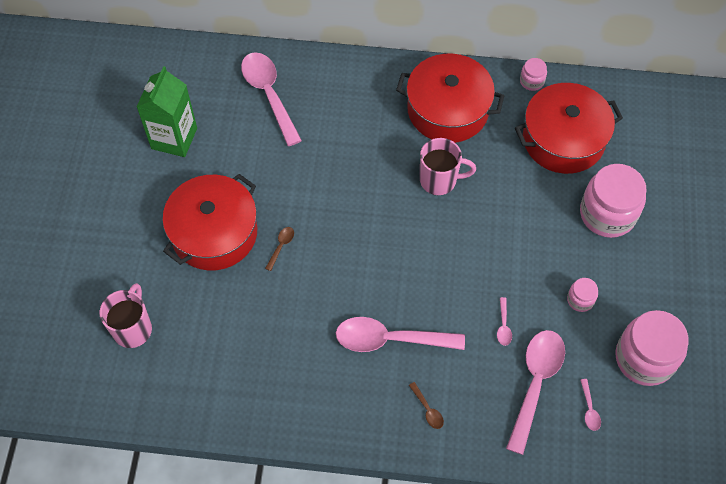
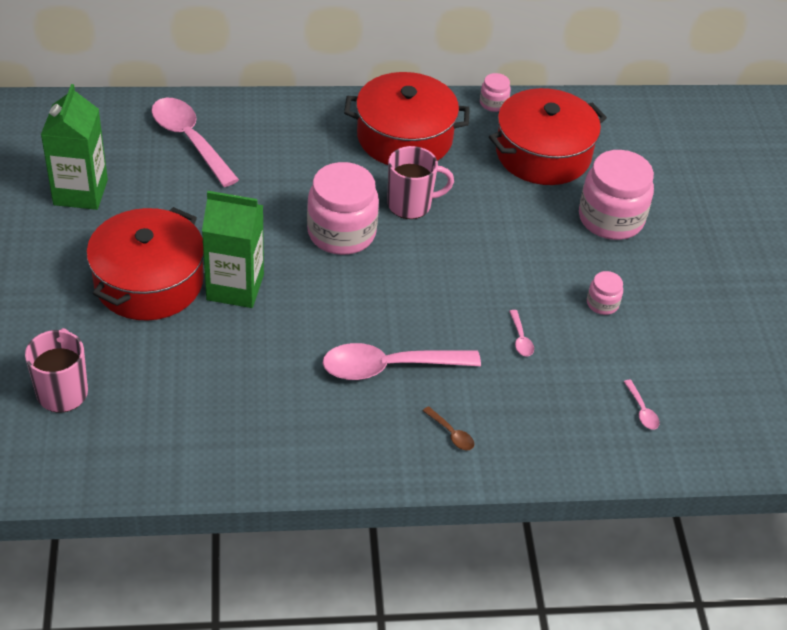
camera: 15 degrees left, 15 degrees down
(281, 246) = (235, 287): brown spoon -> green carton
(535, 383) = (572, 392): pink spoon -> none
(644, 358) = (690, 352): pink jar -> pink jar (341, 233)

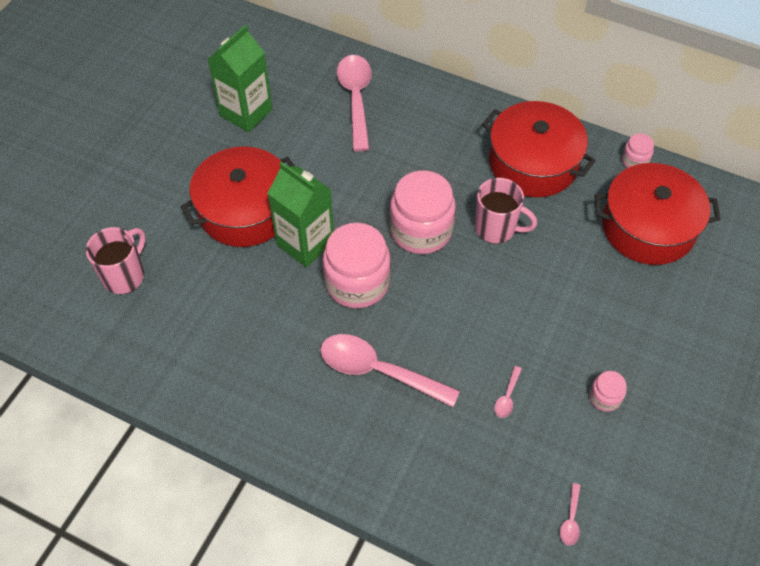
camera: 35 degrees right, 10 degrees up
(451, 434) = (388, 457): brown spoon -> none
(611, 219) = (669, 317): pink jar -> pink jar (357, 282)

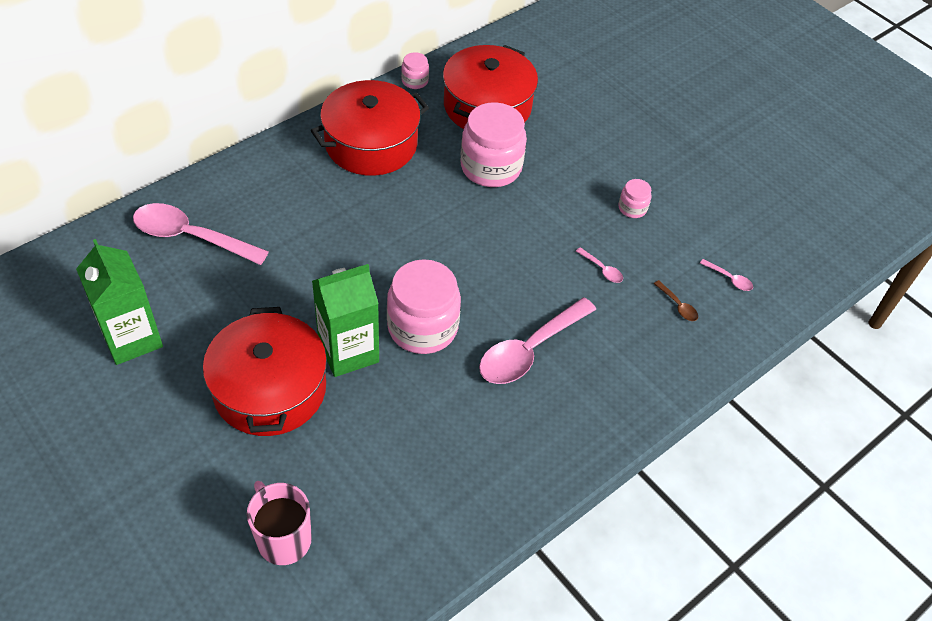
camera: 70 degrees left, 5 degrees down
(421, 230) = (393, 254): pink jar -> pink jar (491, 167)
(496, 228) = (426, 200): pink mug -> none
(504, 480) = (678, 306): none -> brown spoon

